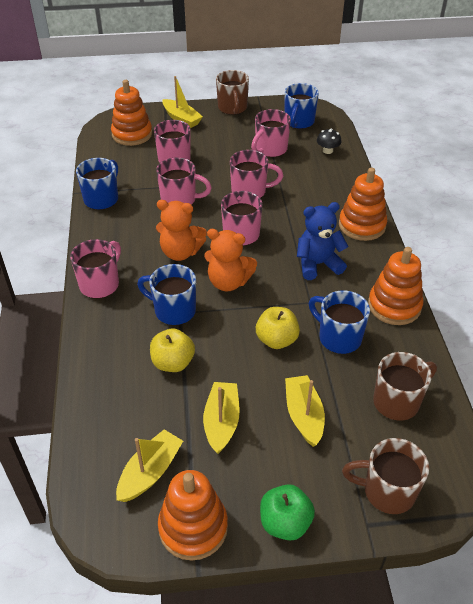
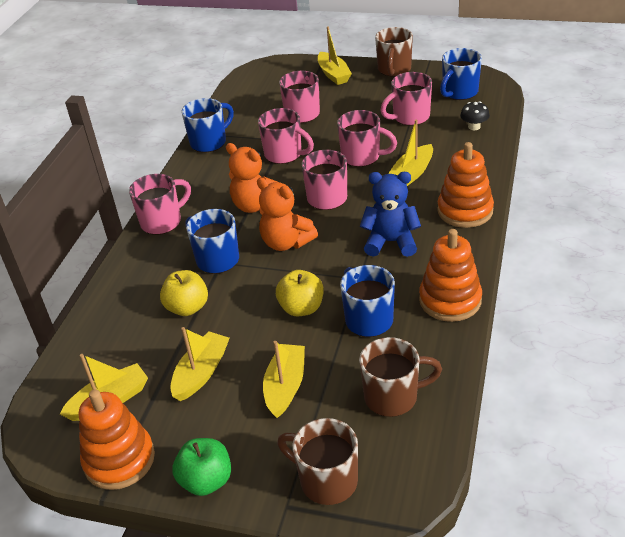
camera: 25 degrees right, 5 degrees down
(132, 134) = (274, 84): orange stacking toy -> none
(300, 200) = (412, 173): none -> yellow boat

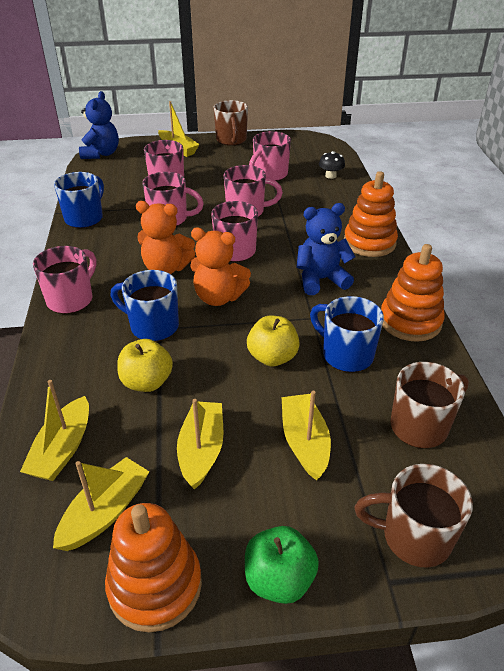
camera: 25 degrees left, 0 degrees up
(257, 72) = (101, 154): none -> blue teddy bear
(412, 173) = (301, 219): yellow boat -> yellow boat (63, 449)
(459, 92) = (300, 152): blue mug -> none

